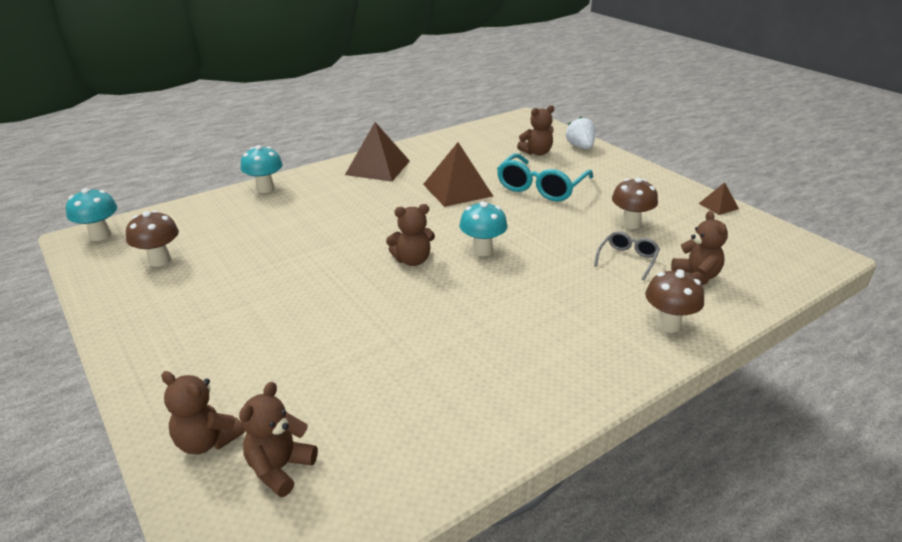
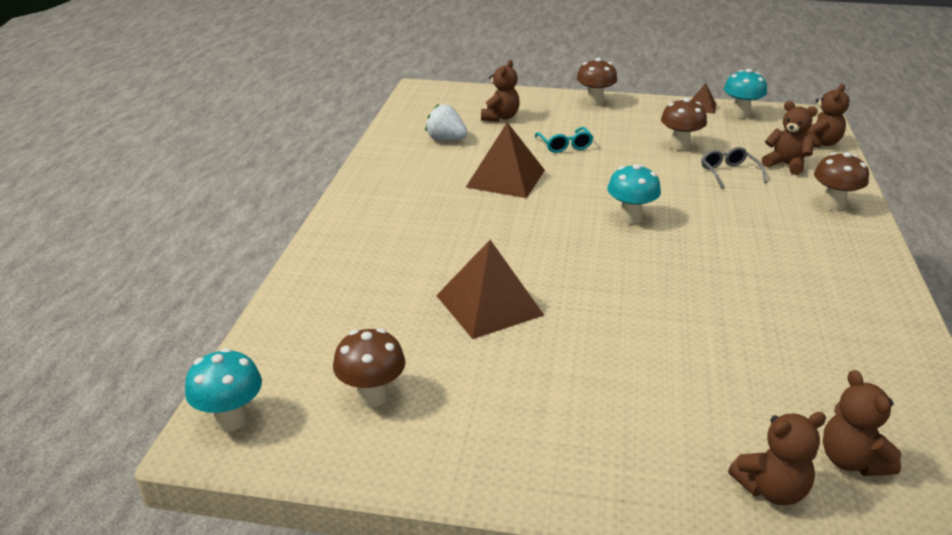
camera: 45 degrees left, 0 degrees up
(265, 188) = (317, 267): turquoise mushroom -> turquoise mushroom (740, 114)
(378, 167) = (389, 191): brown pyramid -> brown pyramid (489, 305)
(412, 260) = (599, 255): brown teddy bear -> brown teddy bear (819, 143)
(541, 187) = (565, 145): turquoise glasses -> turquoise glasses, size x0.55
(580, 147) = (523, 98): white strawberry -> white strawberry (446, 139)
(630, 169) = (594, 102): none -> brown mushroom

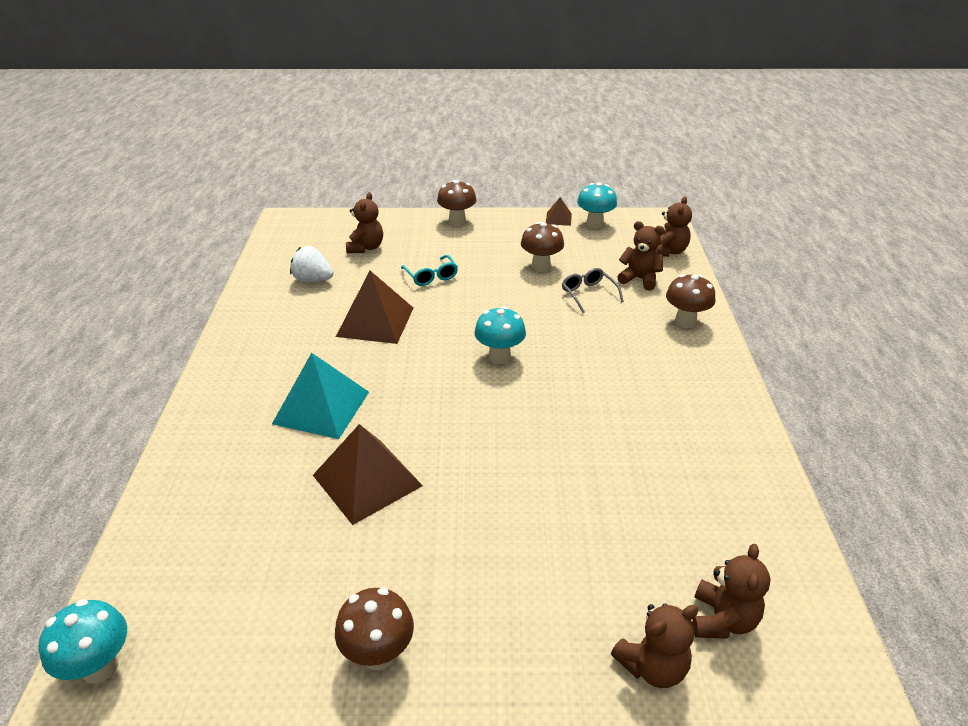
camera: 10 degrees left, 5 degrees up
(372, 396) = (252, 613): brown mushroom -> brown mushroom (378, 654)
(448, 242) = (321, 407): none -> turquoise pyramid
(851, 461) = (722, 620): brown teddy bear -> brown teddy bear turned 135 degrees counterclockwise

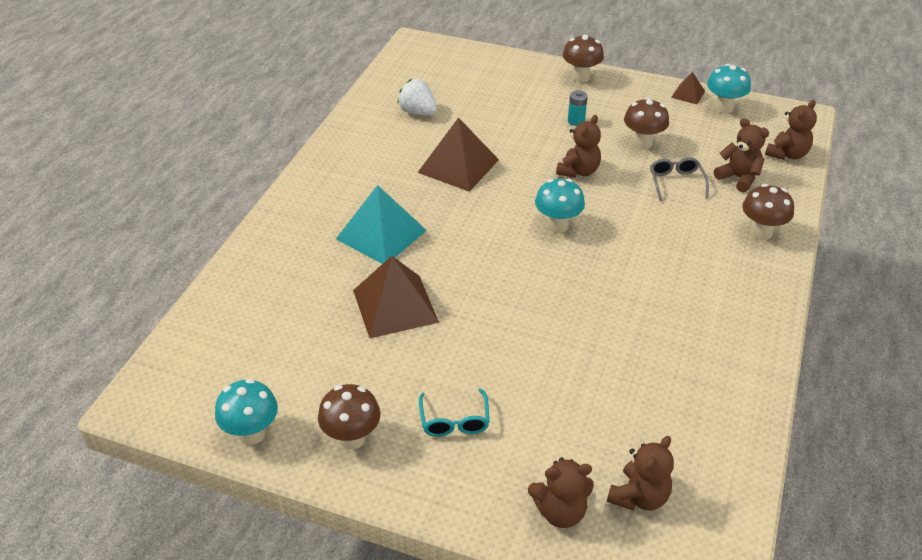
camera: 20 degrees right, 5 degrees up
(100, 667) = (157, 388): turquoise mushroom -> turquoise mushroom (252, 434)
(366, 248) = (479, 88): brown teddy bear -> brown teddy bear (578, 171)
(431, 276) = (529, 131): turquoise glasses -> turquoise glasses (454, 421)
(471, 259) = (576, 121): none -> turquoise battery

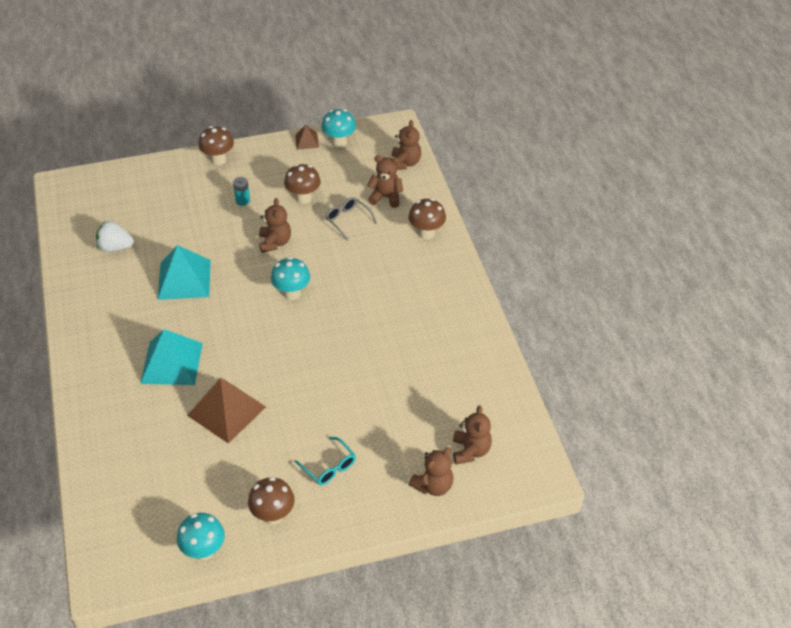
camera: 35 degrees left, 5 degrees up
(458, 166) = (184, 279): brown pyramid -> turquoise pyramid

